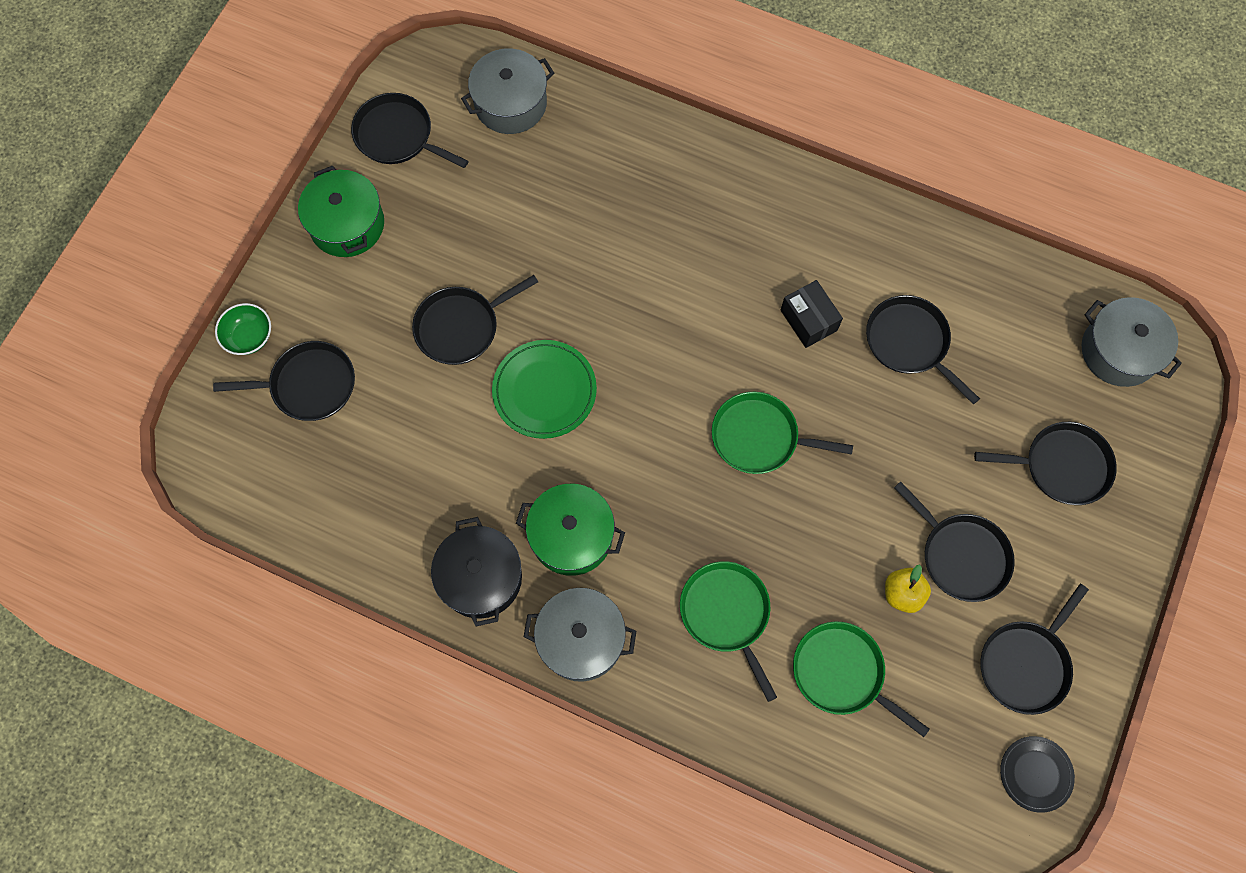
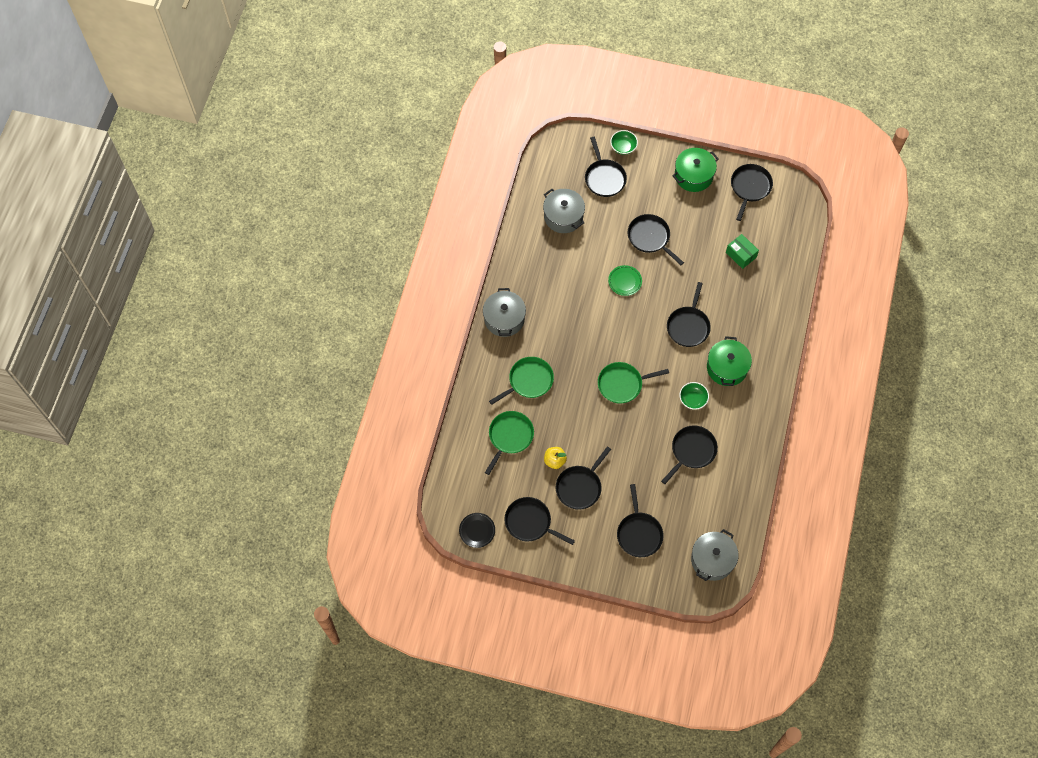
camera: 80 degrees right, 5 degrees down
(480, 577) = (525, 271): black pot -> none
(510, 103) = (783, 236): grey pot -> grey pot (563, 216)
(532, 180) = (741, 255): none -> green box
(544, 391) = (625, 281): green plate -> green plate, size x0.64
(571, 536) = (553, 306): green pot -> green pot (727, 367)
(660, 297) = (688, 326): none -> black pan
(759, 437) = (622, 384): green pan -> green pan turned 105 degrees counterclockwise
(808, 320) = (693, 399): black box -> green bowl

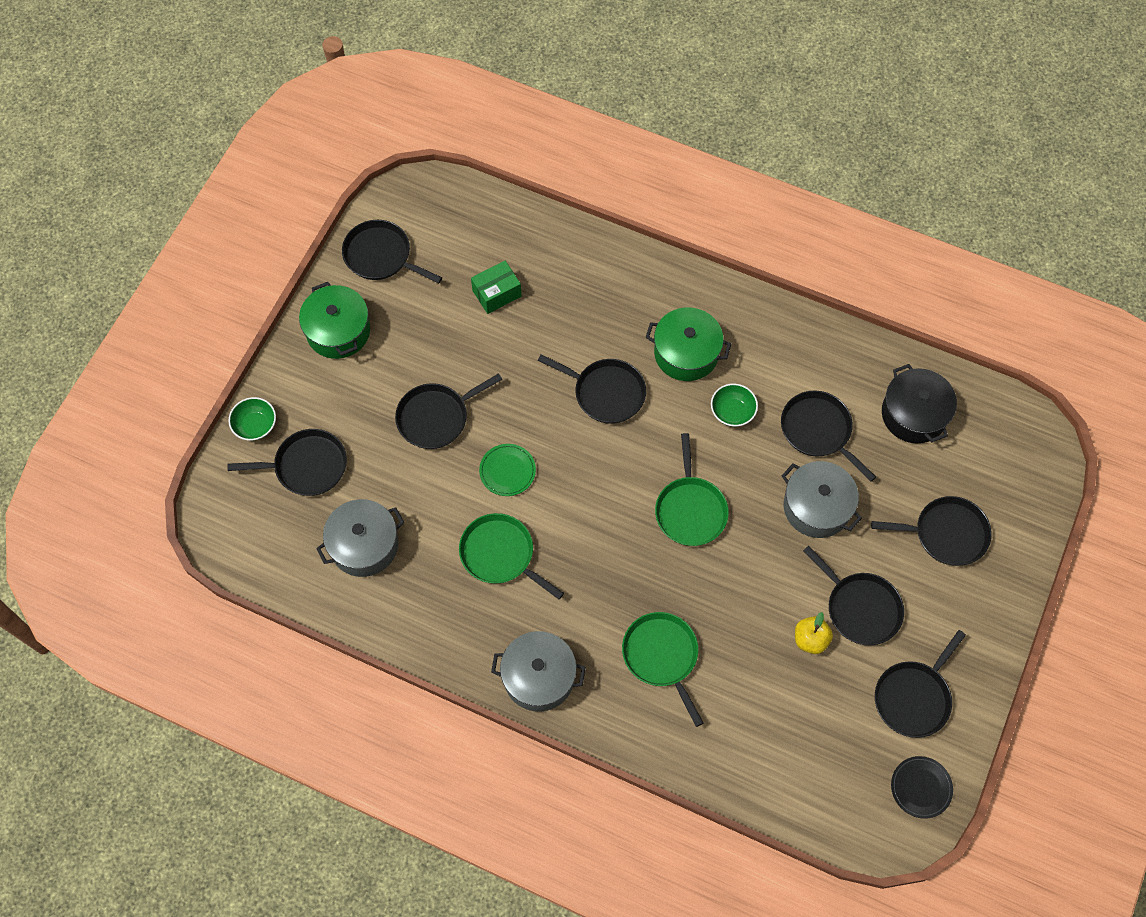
camera: 80 degrees left, 0 degrees up
(509, 437) = (759, 705): green pan -> green pan (500, 554)
(712, 560) = (996, 438): grey pot -> grey pot (816, 507)
(717, 507) = (913, 414): none -> black pot

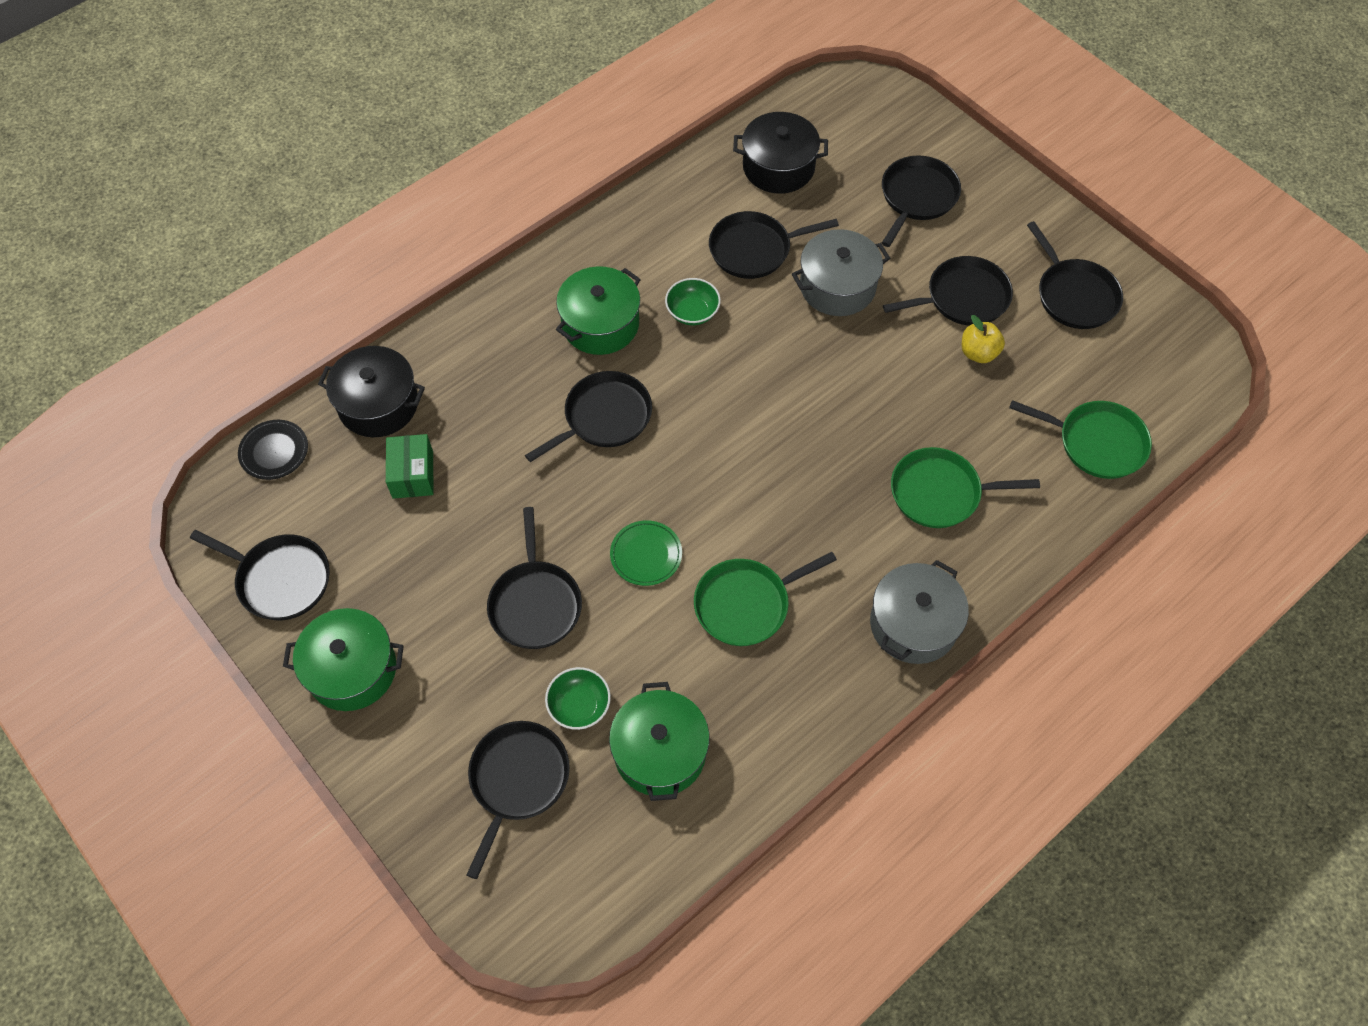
camera: 65 degrees left, 5 degrees down
(255, 425) = (425, 823): green bowl -> green bowl (579, 706)
(364, 545) = (660, 752): grey pot -> green pot
(381, 256) = (280, 579): black pan -> black pan turned 120 degrees counterclockwise
(541, 244) = (378, 404): none -> black pot
(690, 509) = (785, 396): green pan -> green pan (1096, 443)
(921, 787) = (1168, 329): black plate -> black plate (274, 451)

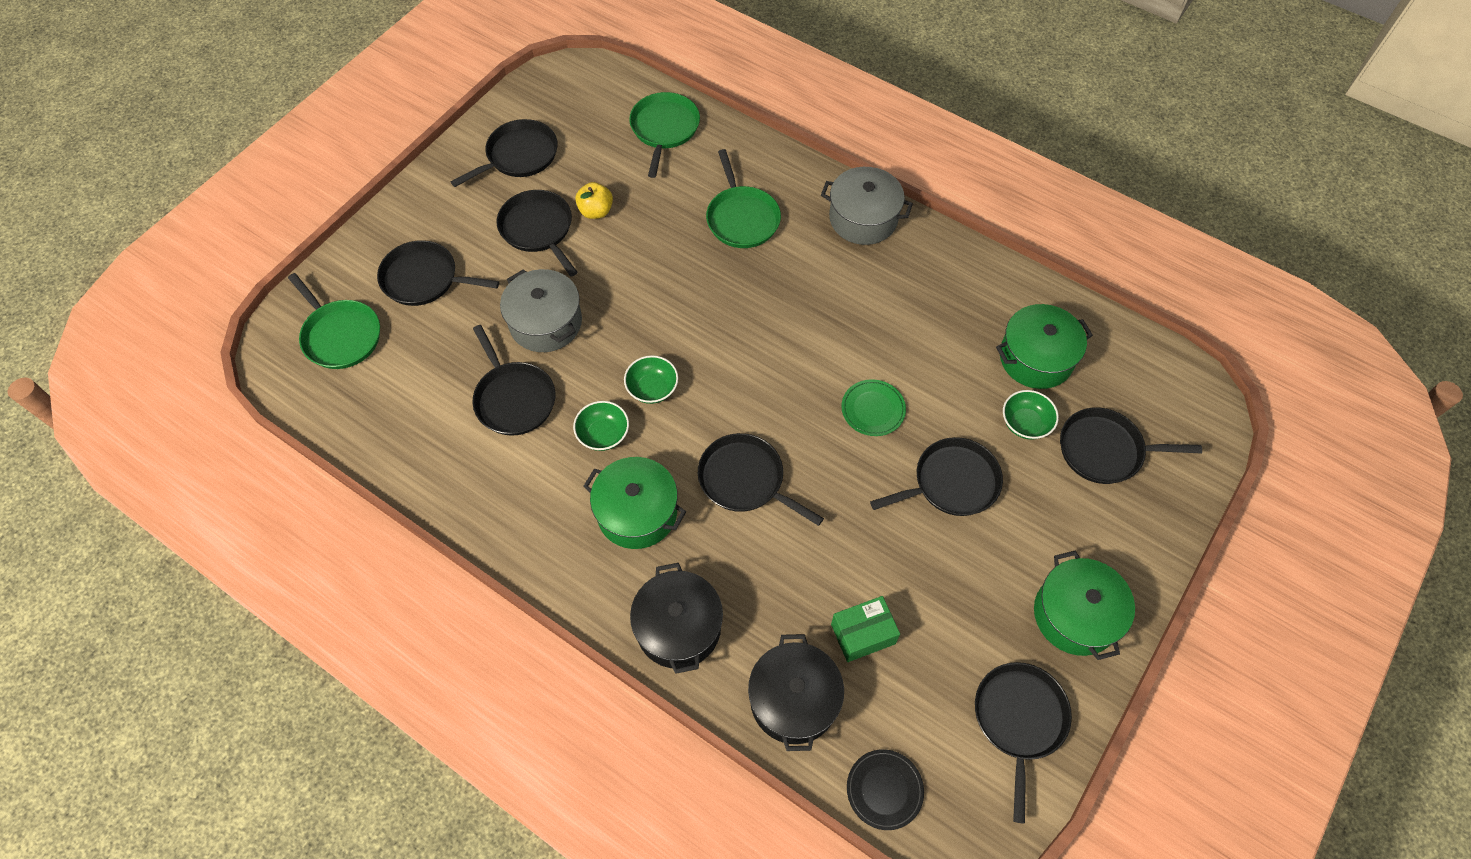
camera: 105 degrees left, 0 degrees up
(732, 361) = (652, 388): none -> green bowl
(746, 604) = (889, 327): green pan -> green pan (340, 335)
(778, 167) = (400, 399): black pot -> black pot (678, 627)

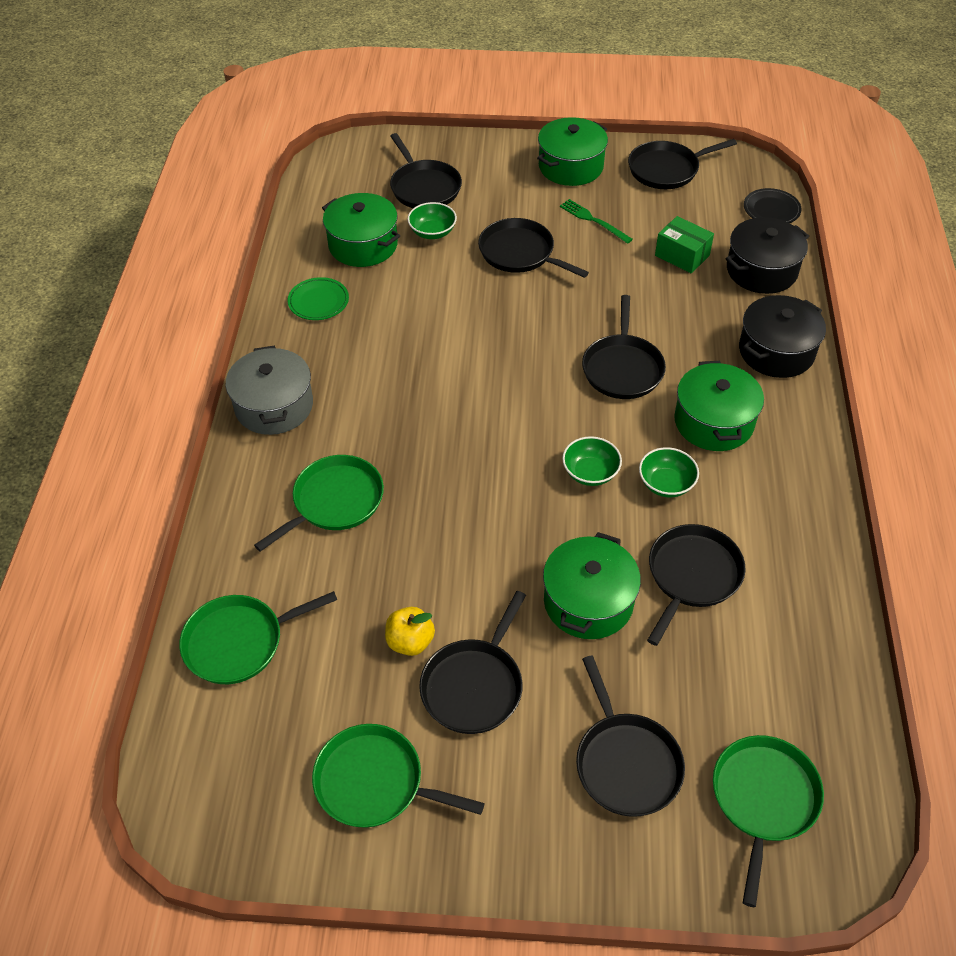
camera: 120 degrees left, 10 degrees down
(519, 156) = (375, 782): black pan -> green pan
(545, 323) = (588, 601): grey pot -> green pot
(873, 409) = (490, 319): green plate -> green plate (318, 301)
(966, 581) = (593, 220): none -> green fork

